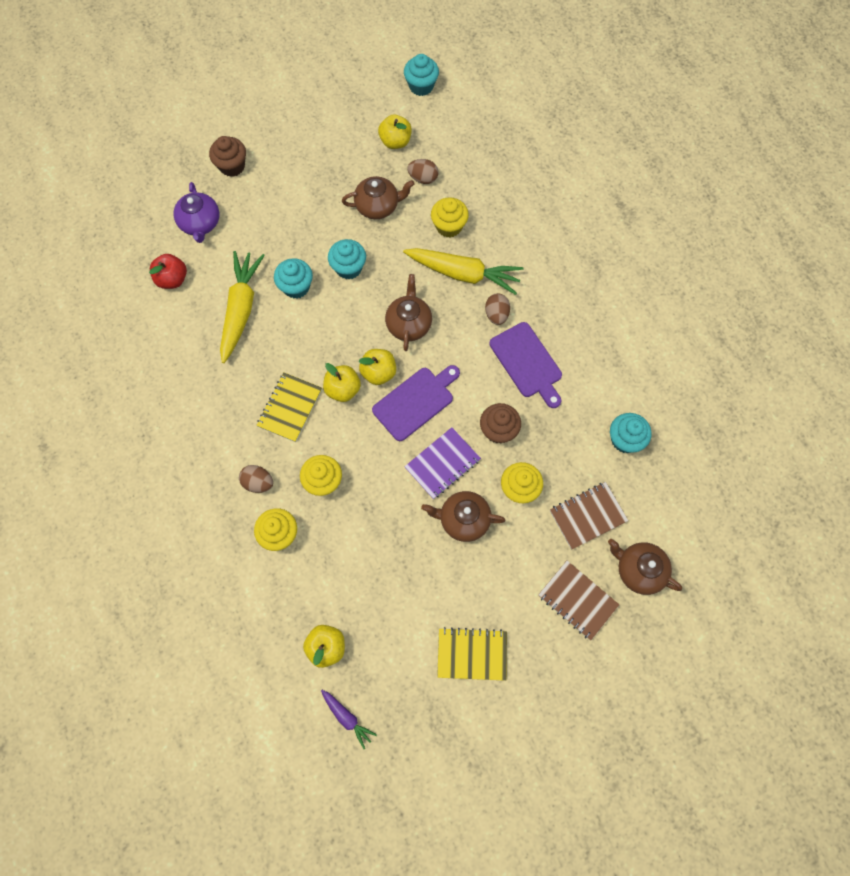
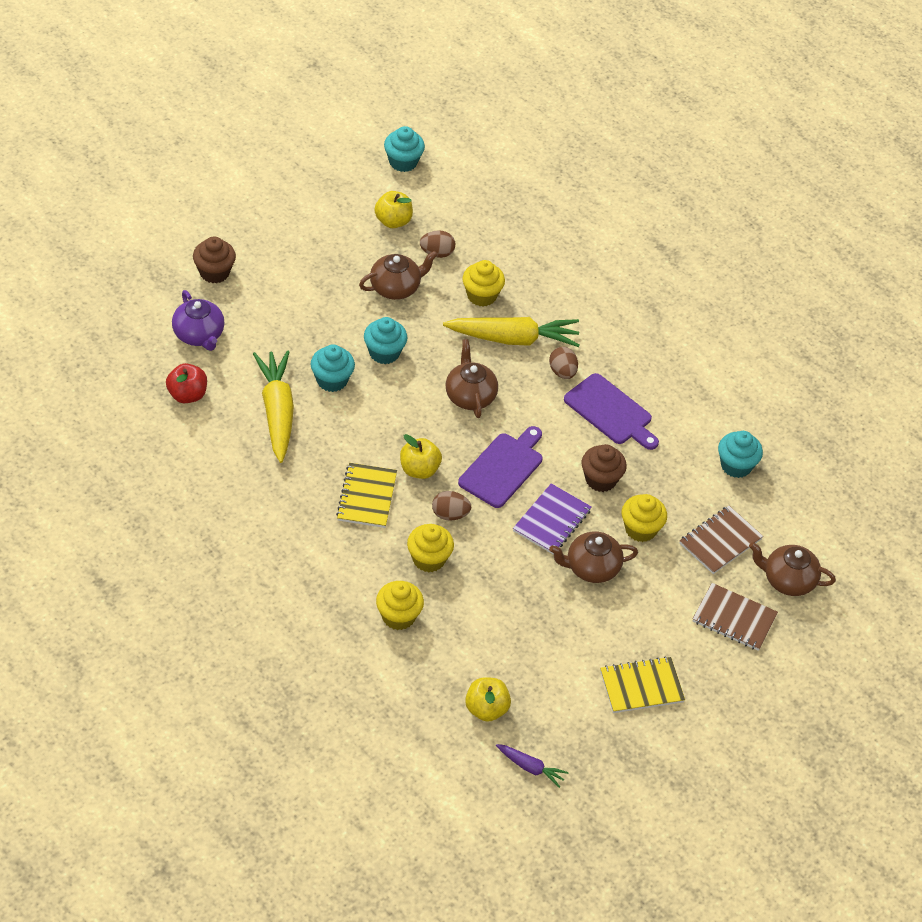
camera: 20 degrees left, 20 degrees down
(258, 482) = (357, 573): brown egg -> brown egg (450, 514)
(378, 372) = (453, 447): yellow apple -> none

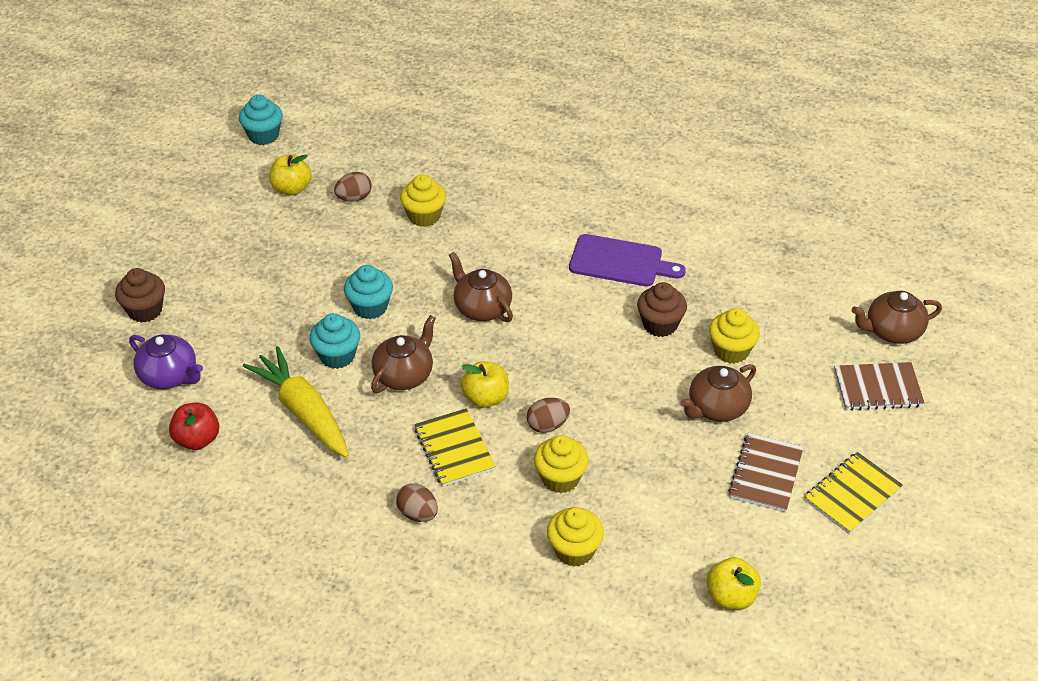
camera: 25 degrees left, 5 degrees down
(396, 288) = (338, 245): brown teapot -> brown teapot (404, 375)
(503, 468) = (563, 358): purple cutting board -> none
(513, 339) = (482, 240): yellow carrot -> none
(530, 767) = (819, 632): purple carrot -> none
(552, 521) = (646, 383): purple notebook -> none
(562, 372) = (549, 248): brown egg -> brown egg (418, 514)
(720, 541) = (807, 327): brown notebook -> brown notebook (765, 474)
(736, 465) = (765, 256): turquoise cupcake -> none

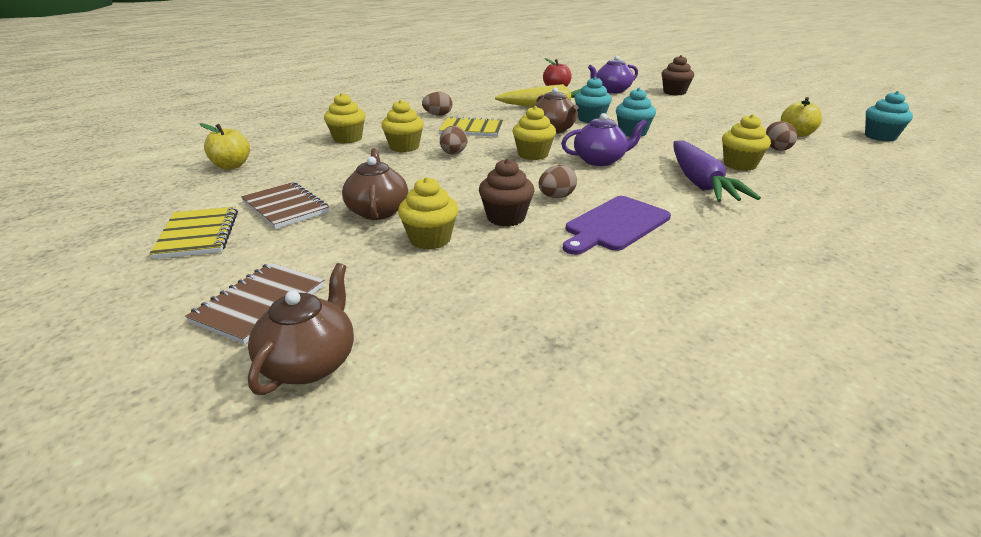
camera: 120 degrees right, 15 degrees down
(482, 308) = (600, 160): brown teapot -> purple teapot
(486, 398) = (504, 144): yellow apple -> none
(493, 233) = (700, 183): none -> purple carrot
(502, 361) = (533, 154): none -> yellow cupcake
(595, 309) = (556, 197): none -> brown egg

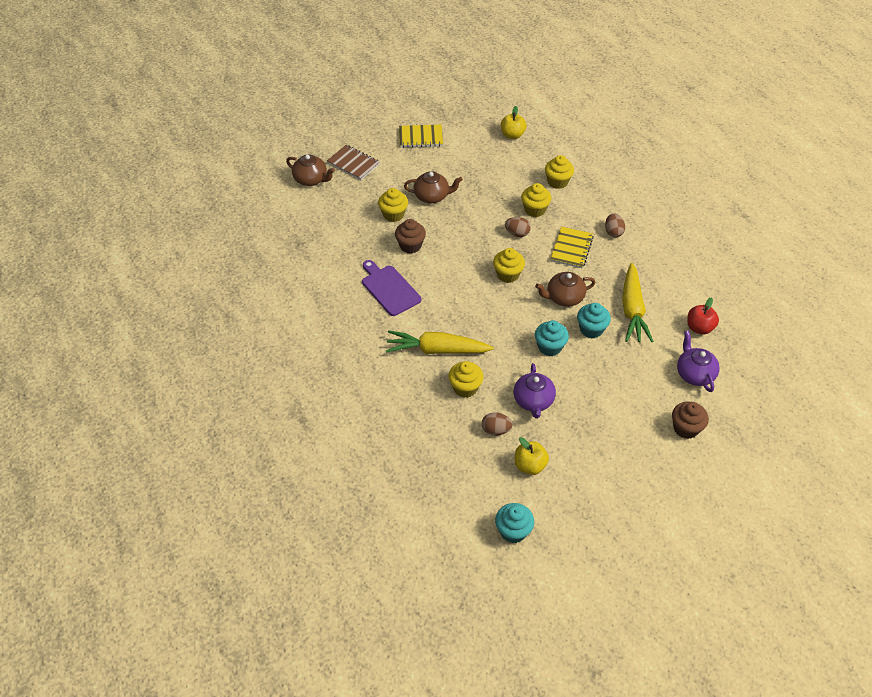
camera: 100 degrees right, 20 degrees up
(286, 207) = (445, 162): brown notebook -> none
(556, 197) = (432, 272): brown egg -> none
(600, 160) = (489, 309): purple teapot -> purple teapot (533, 401)
(700, 183) = (437, 350): purple carrot -> yellow carrot

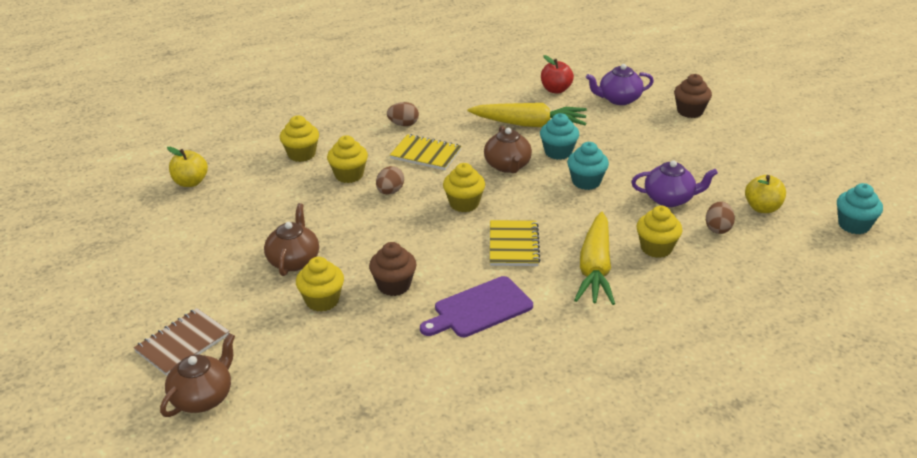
camera: 85 degrees left, 15 degrees down
(421, 137) = (152, 266): yellow notebook -> yellow notebook (514, 245)

